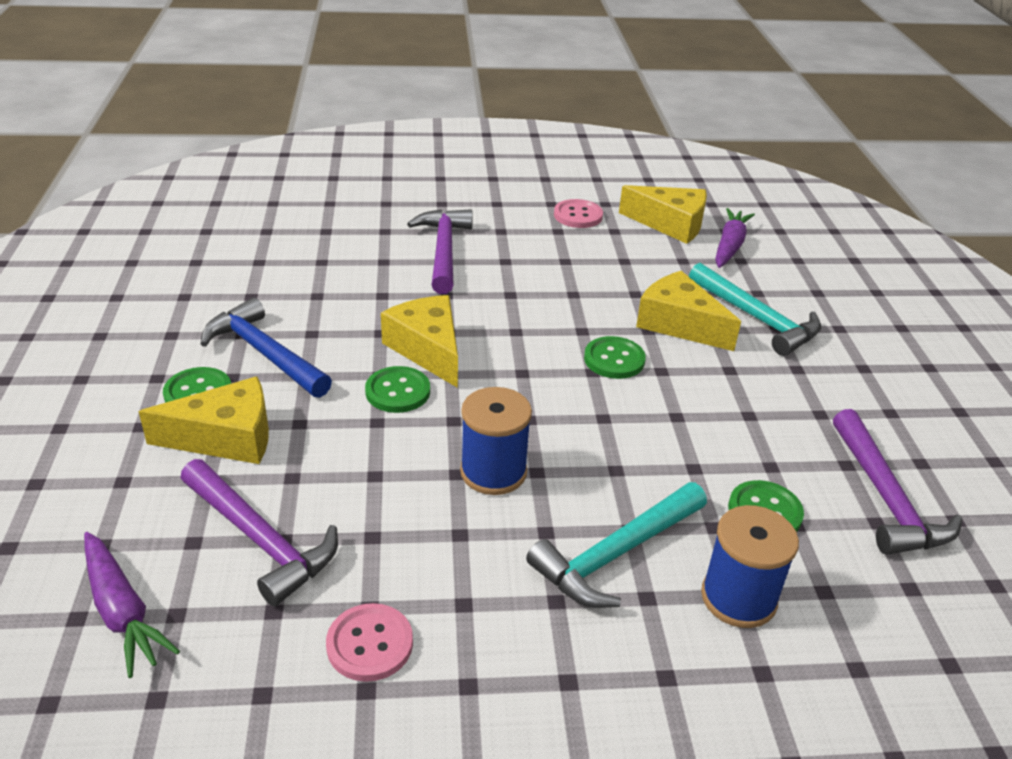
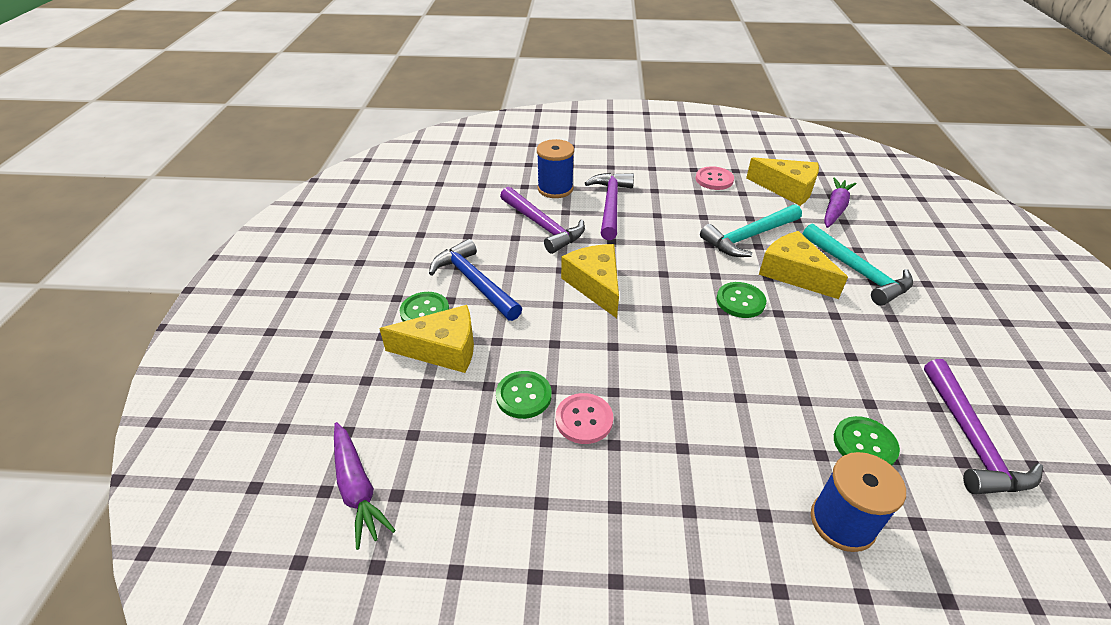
camera: 10 degrees right, 5 degrees up
(260, 539) = (462, 436): purple hammer -> purple hammer (542, 226)
(370, 644) = (539, 535): pink button -> pink button (584, 419)
(398, 391) = (571, 319): green button -> green button (523, 396)
(493, 472) = (642, 392): blue spool -> blue spool (555, 189)
(617, 554) = (740, 473): turquoise hammer -> turquoise hammer (749, 237)

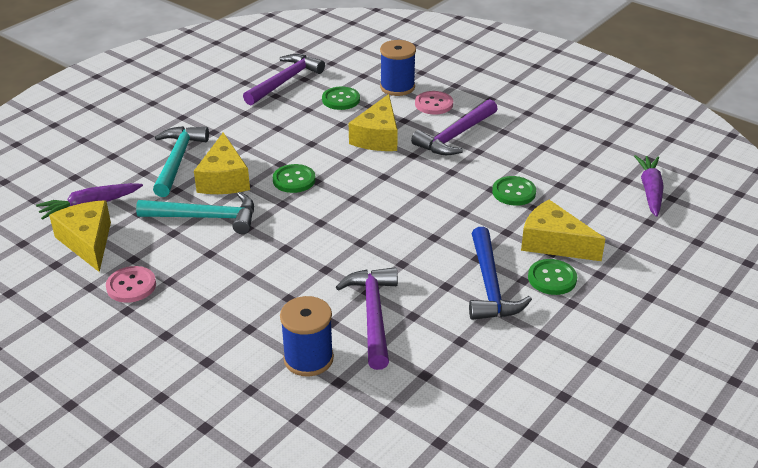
camera: 145 degrees left, 5 degrees down
(584, 419) = (485, 167): pink button -> pink button (434, 104)
(595, 285) = (387, 237): yellow cheese -> yellow cheese (377, 137)
(610, 205) = (277, 307): purple hammer -> purple hammer (456, 136)

